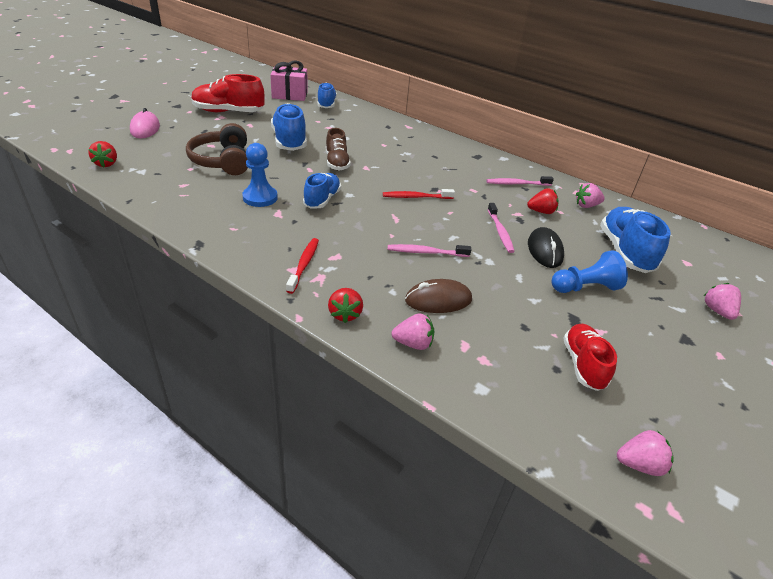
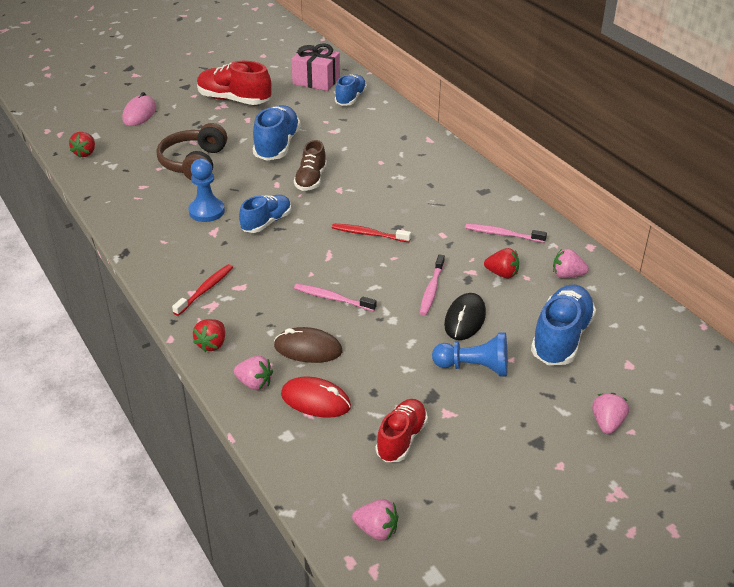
camera: 25 degrees right, 0 degrees up
(482, 347) = (316, 400): none -> red mouse

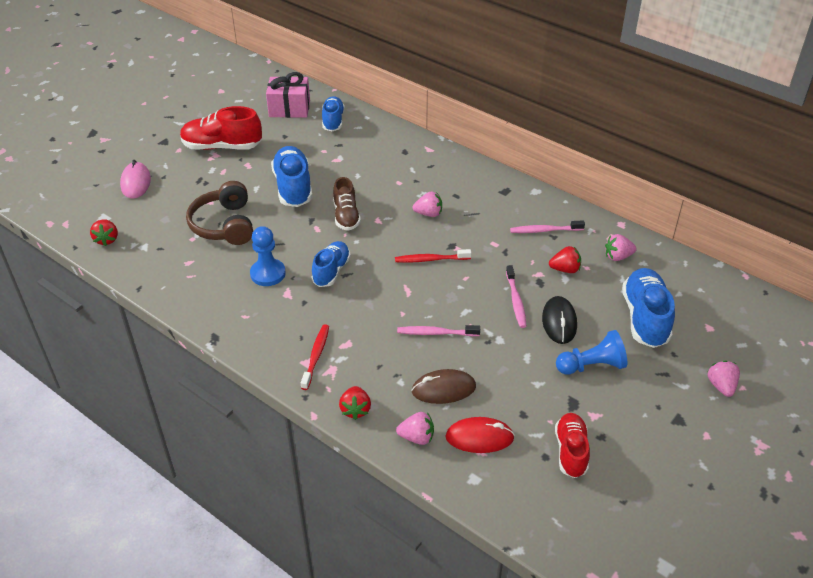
camera: 20 degrees left, 5 degrees up
(376, 530) = (598, 542): pink strawberry -> pink strawberry (428, 214)

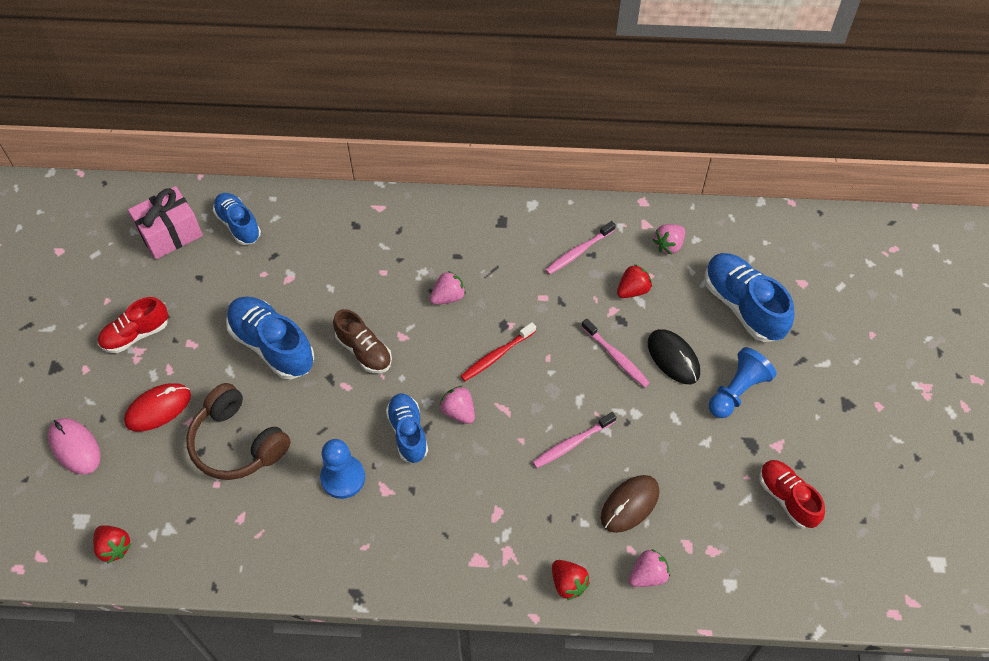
camera: 35 degrees left, 15 degrees up
(222, 146) = (136, 334): red shoe -> red shoe, size x0.65
(316, 356) = (479, 547): red toothbrush -> none
(479, 437) = (701, 537): red mouse -> red mouse (158, 408)
(721, 386) = (855, 344): pink strawberry -> pink strawberry (459, 411)

